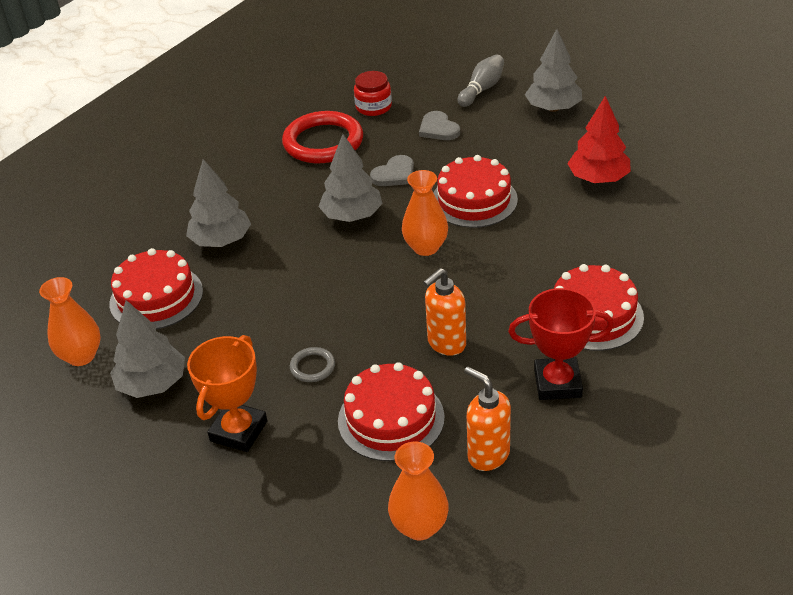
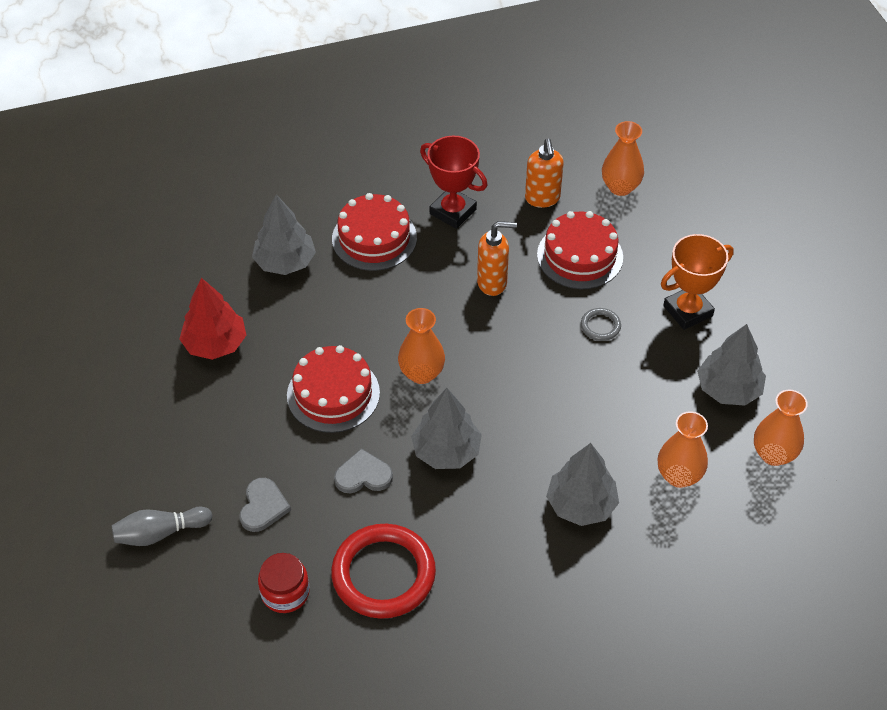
camera: 145 degrees left, 10 degrees up
(156, 297) = (678, 476): red cake -> orange vase
(553, 108) = (137, 452): grey tree -> grey tree (285, 262)

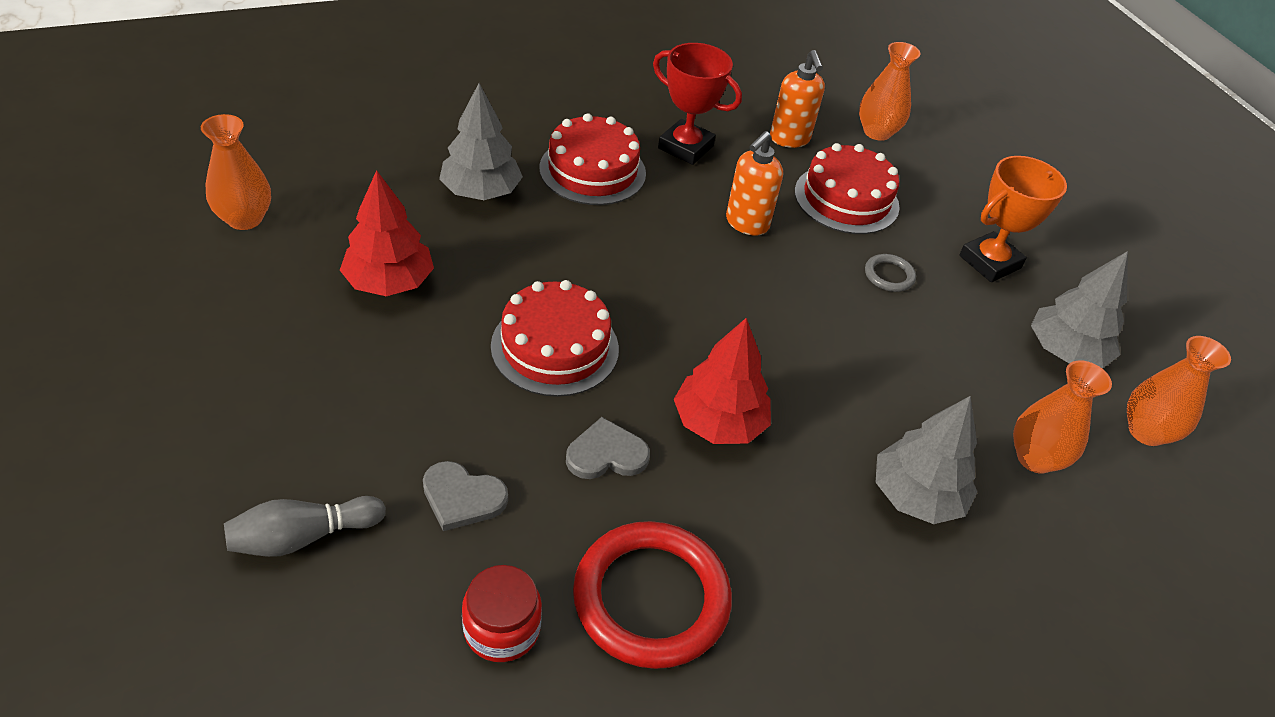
camera: 10 degrees left, 5 degrees down
(263, 506) = (462, 497): grey heart -> grey heart turned 105 degrees clockwise
(421, 373) = (671, 324): orange vase -> orange vase (245, 219)
(446, 451) = (719, 423): grey tree -> red tree
(492, 283) = (746, 224): orange soap dispenser -> orange soap dispenser turned 135 degrees clockwise

